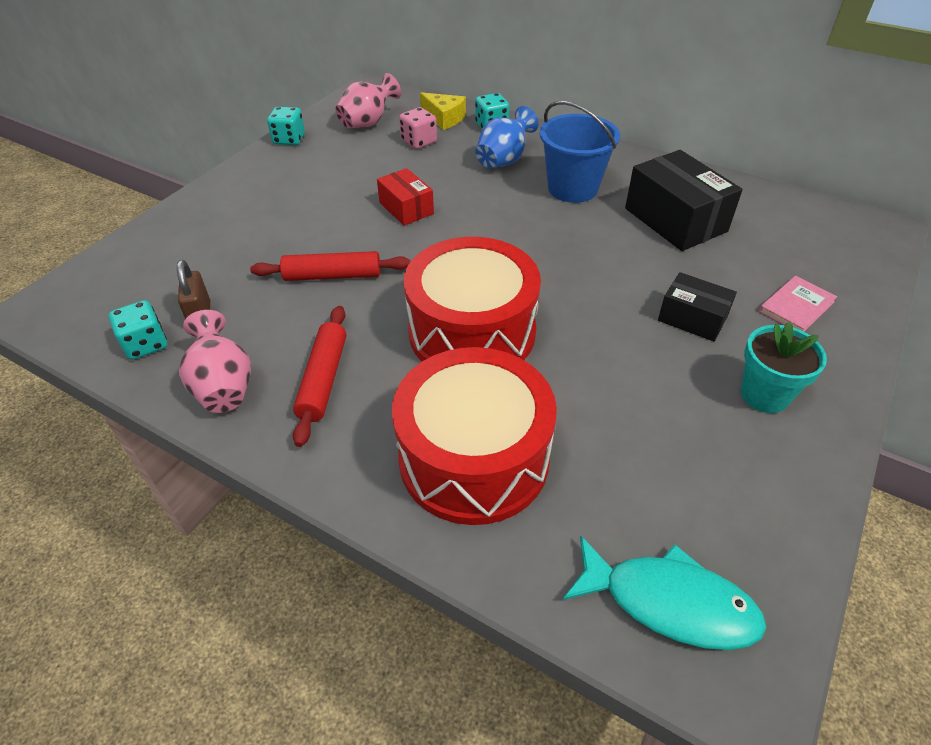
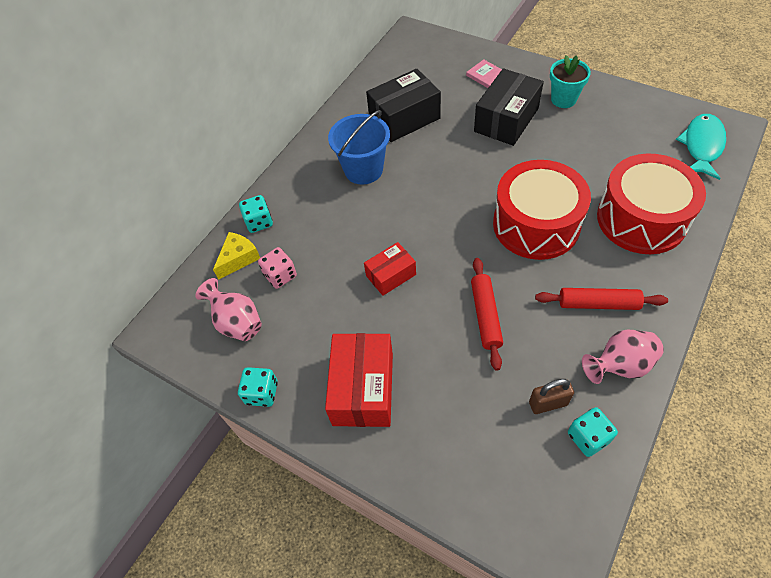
camera: 85 degrees left, 10 degrees up
(271, 192) = (363, 389): none -> red box
(503, 160) = (319, 212): blue vase -> none
(692, 318) = (506, 120): black box -> black box, size x1.70

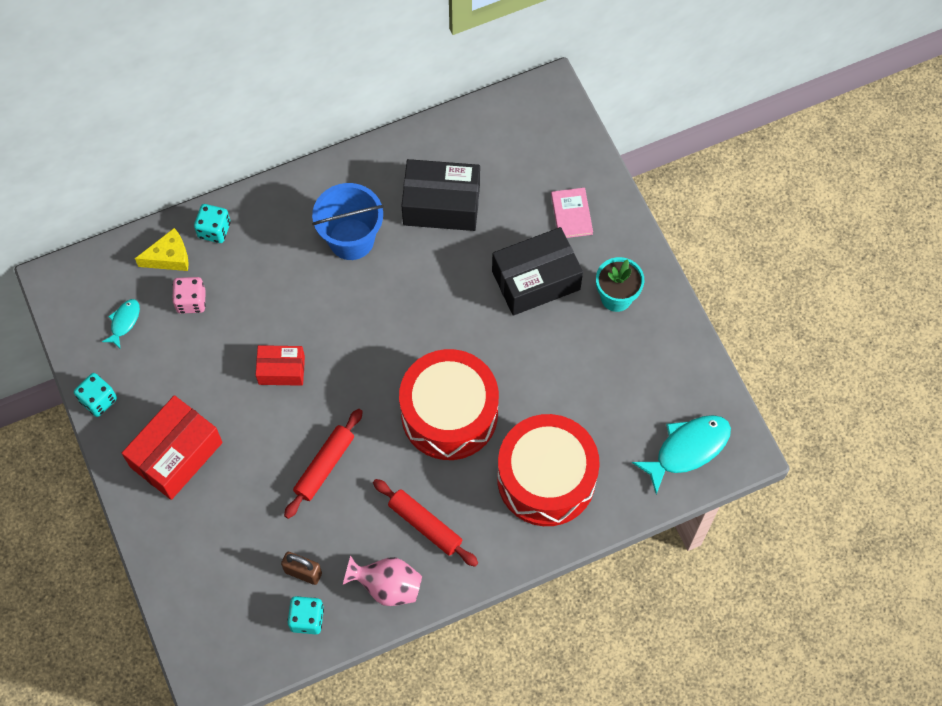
camera: 30 degrees right, 10 degrees up
(237, 323) = (124, 322): pink vase -> turquoise fish

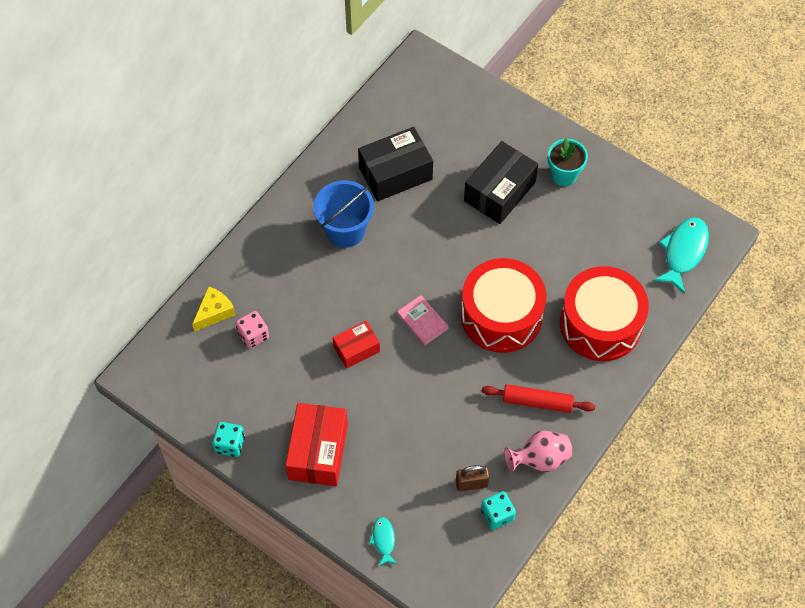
camera: 30 degrees left, 5 degrees down
(124, 322) = (211, 377): turquoise fish -> turquoise fish (383, 540)
(214, 230) = (236, 275): turquoise dice -> none
(324, 466) = (435, 400): red rolling pin -> none
(571, 214) = (493, 134): pink book -> pink book (422, 321)

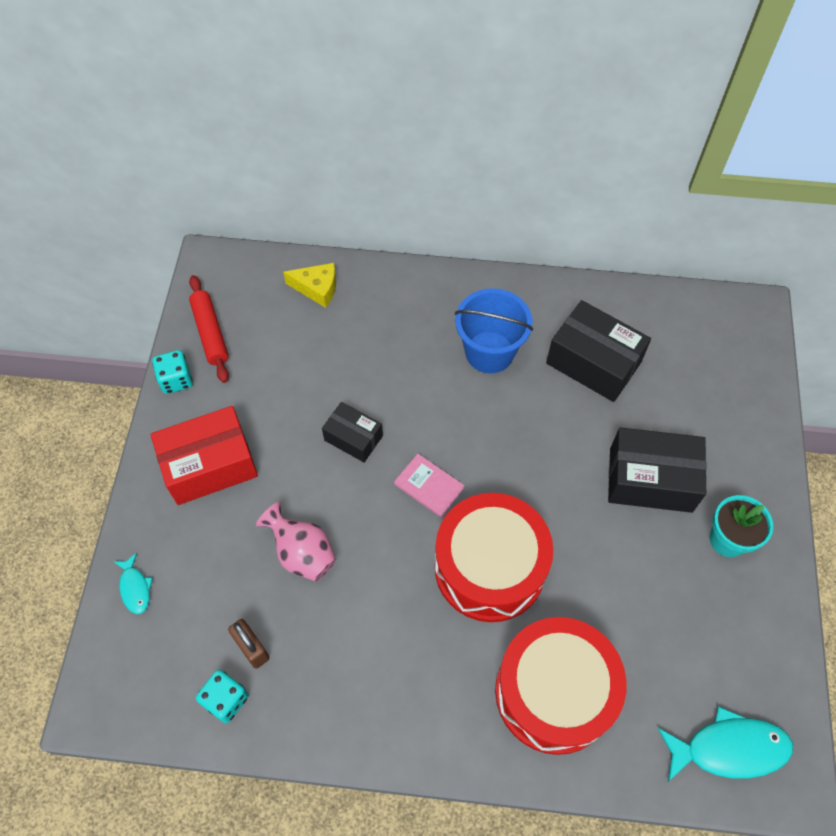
camera: 60 degrees right, 0 degrees up
(253, 335) = (311, 335): pink dice -> none
(356, 349) = (353, 438): red box -> black box
(383, 540) = (135, 588): turquoise fish -> turquoise fish turned 105 degrees clockwise
(422, 321) = (429, 486): pink book -> pink book turned 75 degrees counterclockwise
(537, 402) = (400, 669): red rolling pin -> red rolling pin (210, 333)
(539, 459) = (324, 713): pink vase -> pink vase (302, 553)

